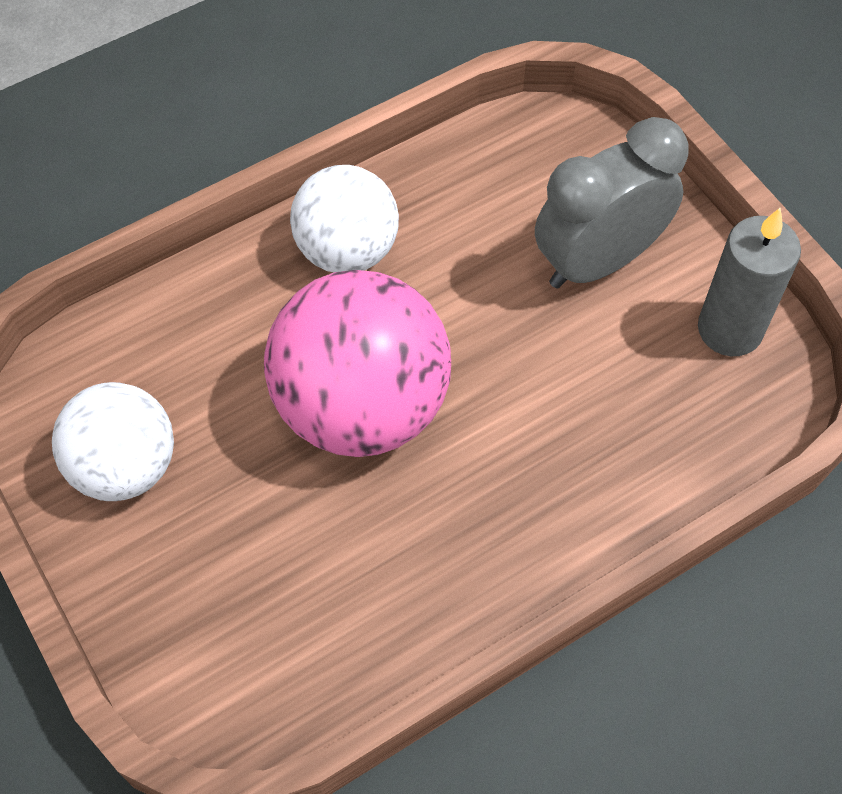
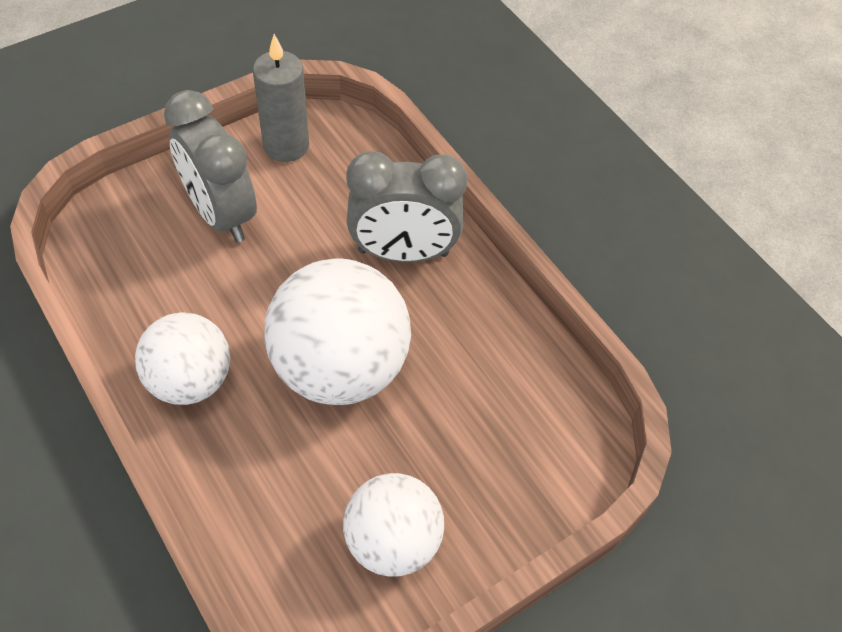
camera: 95 degrees left, 5 degrees down
(361, 406) = (340, 367): pink ball -> white ball
(547, 482) = (403, 253): none -> grey clock

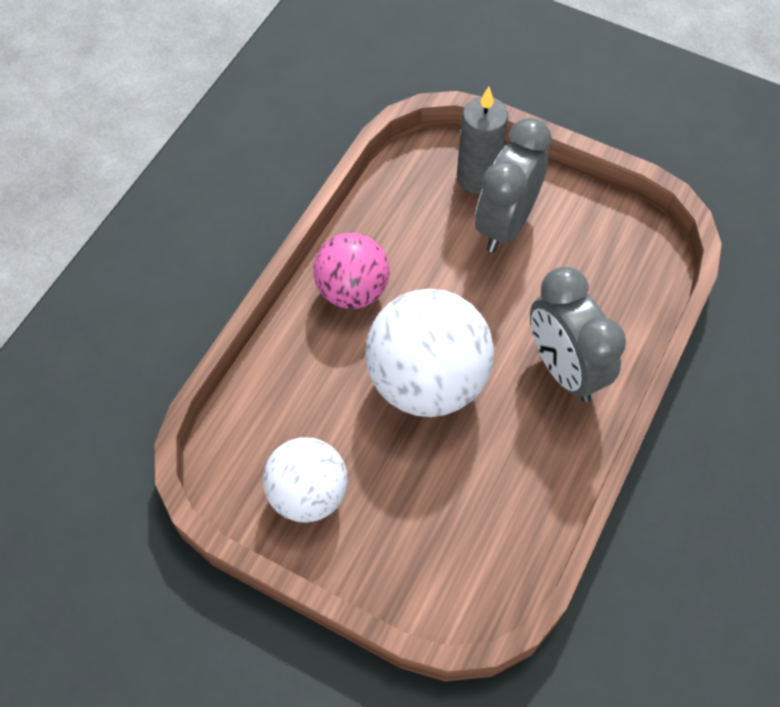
camera: 65 degrees right, 5 degrees up
(190, 380) = (352, 290): white ball -> pink ball
(286, 145) = (605, 228): grey candle -> grey candle (477, 177)

